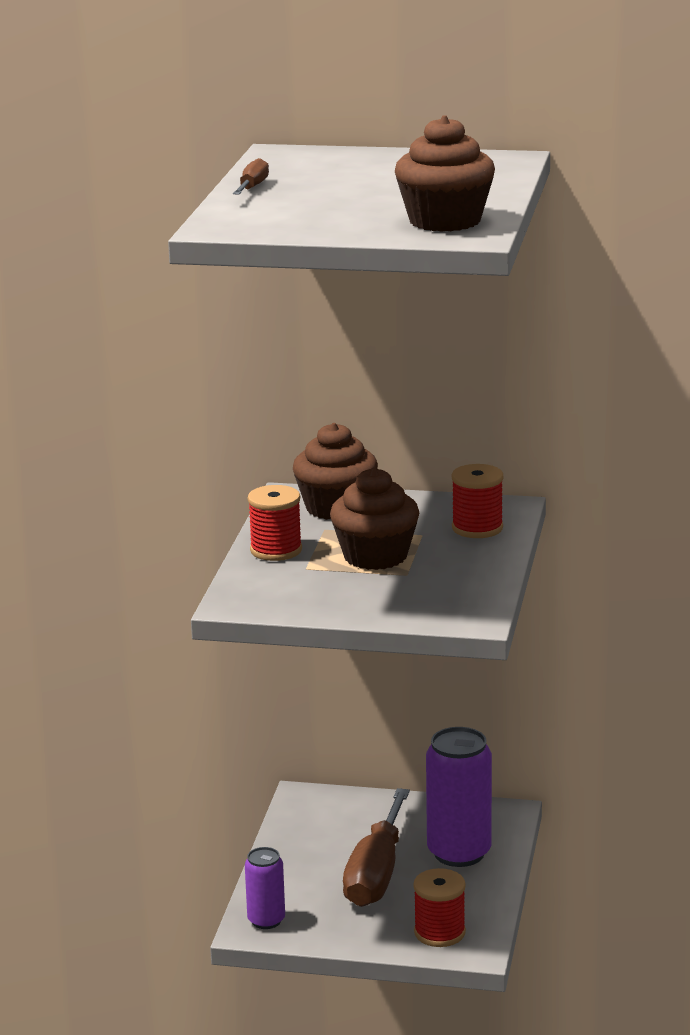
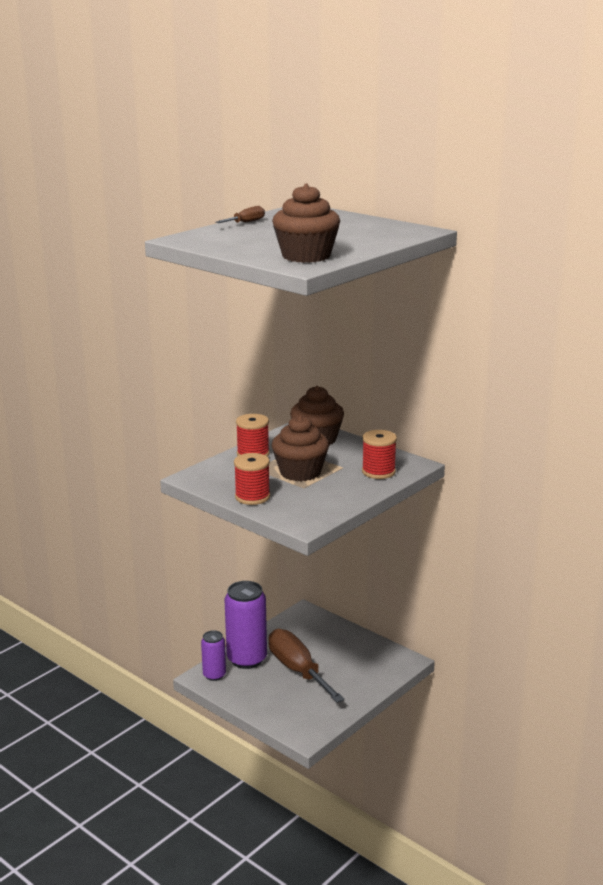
camera: 30 degrees right, 0 degrees up
(376, 874) = (297, 670): brown screwdriver -> brown screwdriver turned 105 degrees clockwise
(439, 932) = (296, 718): red spool -> red spool (252, 497)
(459, 853) = (355, 674): purple can -> purple can (247, 659)

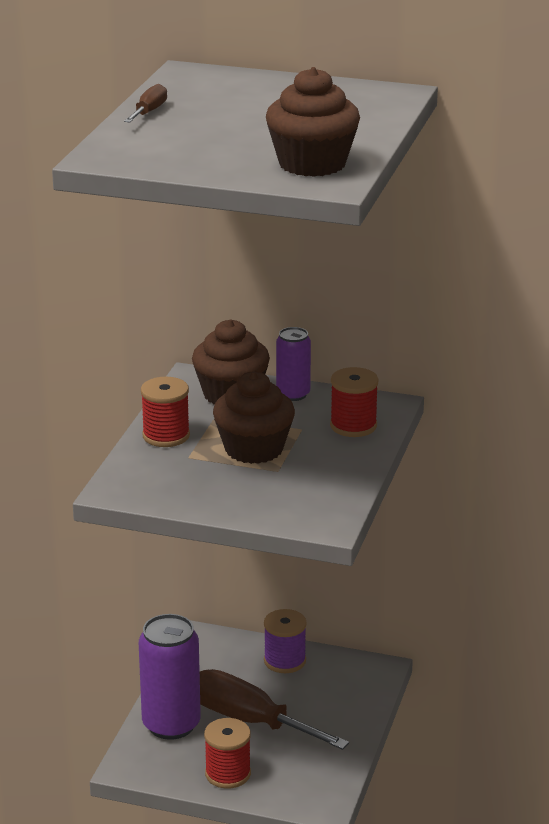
camera: 25 degrees left, 5 degrees up
(214, 675) = (143, 759): purple can -> purple can (293, 394)
(252, 497) = (225, 500): red spool -> red spool (228, 774)
(347, 640) = (285, 661): none -> purple spool

